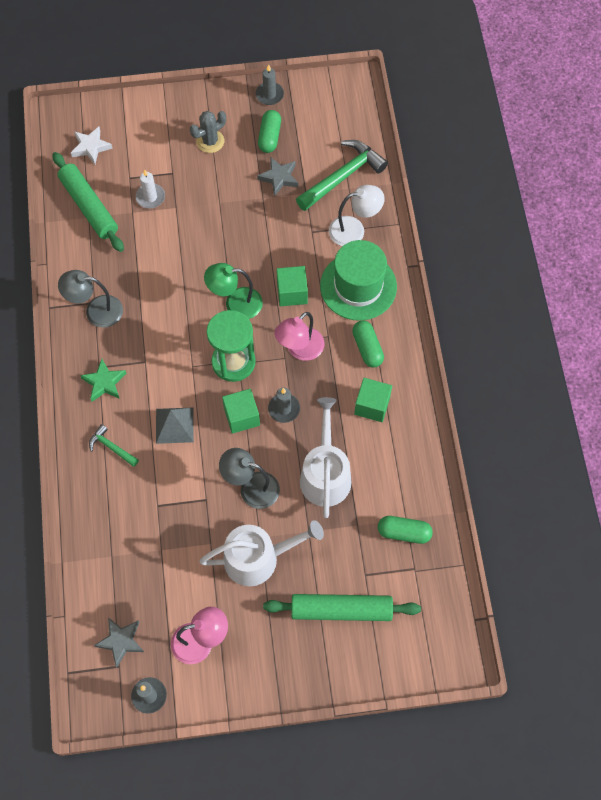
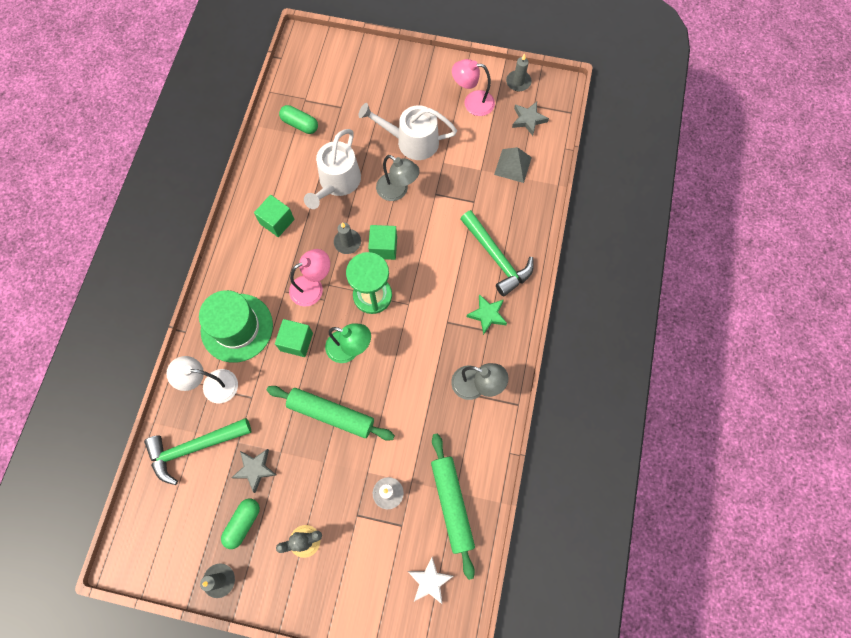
camera: 160 degrees left, 5 degrees up
(111, 447) = (496, 258): green hammer -> green hammer, size x1.98
(174, 425) = (440, 258): grey pyramid -> grey pyramid (512, 165)
(341, 610) = (368, 91): green rolling pin -> green rolling pin (331, 414)
(367, 348) = (257, 269): green capsule -> none

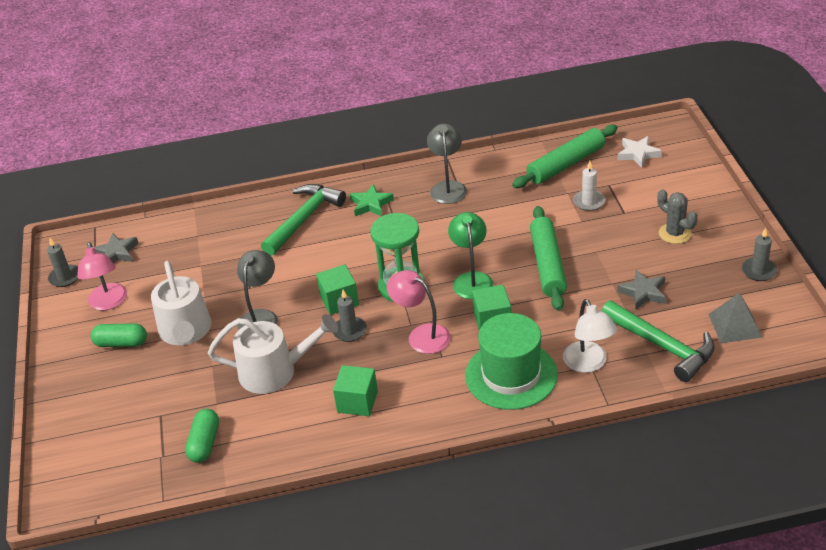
camera: 110 degrees left, 30 degrees down
(243, 523) = (698, 278): green capsule -> green capsule (121, 343)
(512, 165) = (184, 244): grey pyramid -> grey pyramid (735, 325)

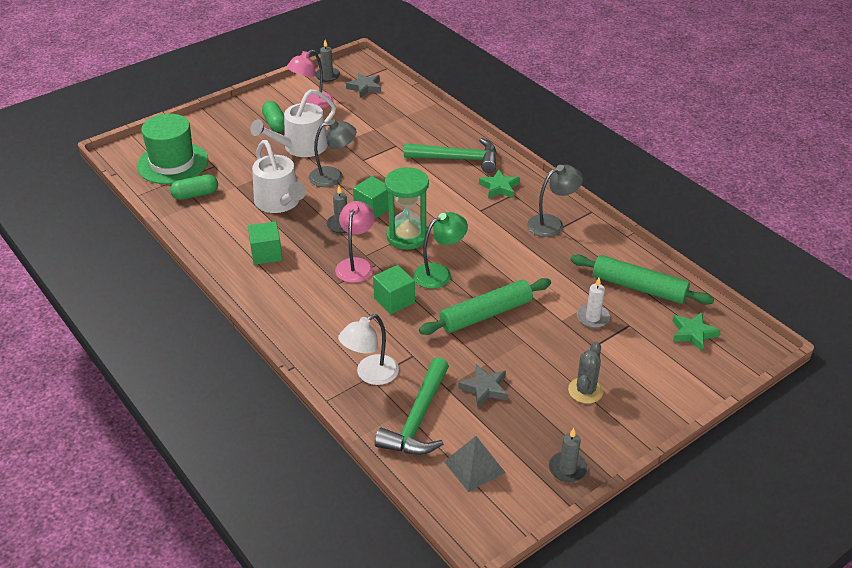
camera: 60 degrees right, 0 degrees up
(511, 375) = (334, 330): green hat -> green hat (172, 163)
(638, 154) = (693, 333): white star -> green star

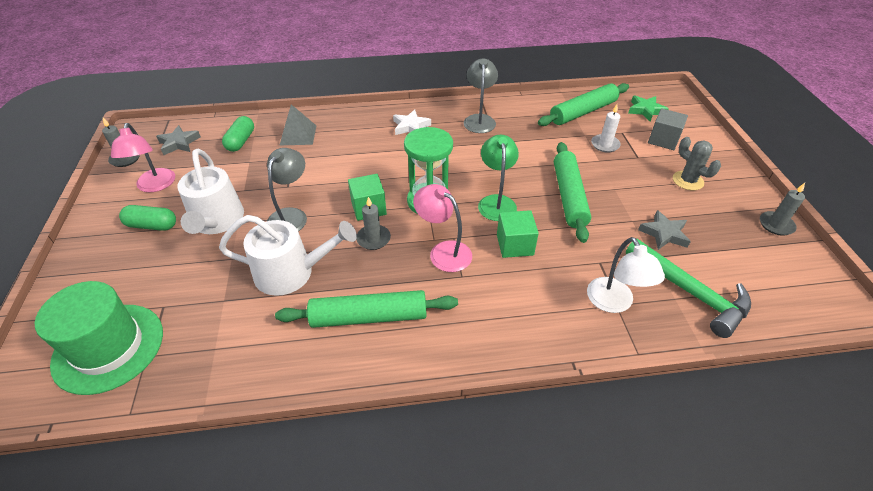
camera: 60 degrees left, 5 degrees up
(195, 194) = (198, 346): green capsule -> green capsule (241, 141)
(266, 254) = (369, 317): green cube -> green rolling pin
(458, 159) = (350, 132): green hammer -> none
(474, 467) = (763, 279): grey pyramid -> grey pyramid (298, 135)
(499, 187) = (410, 126): green star -> white star
(645, 359) = (663, 140): none -> grey cube

